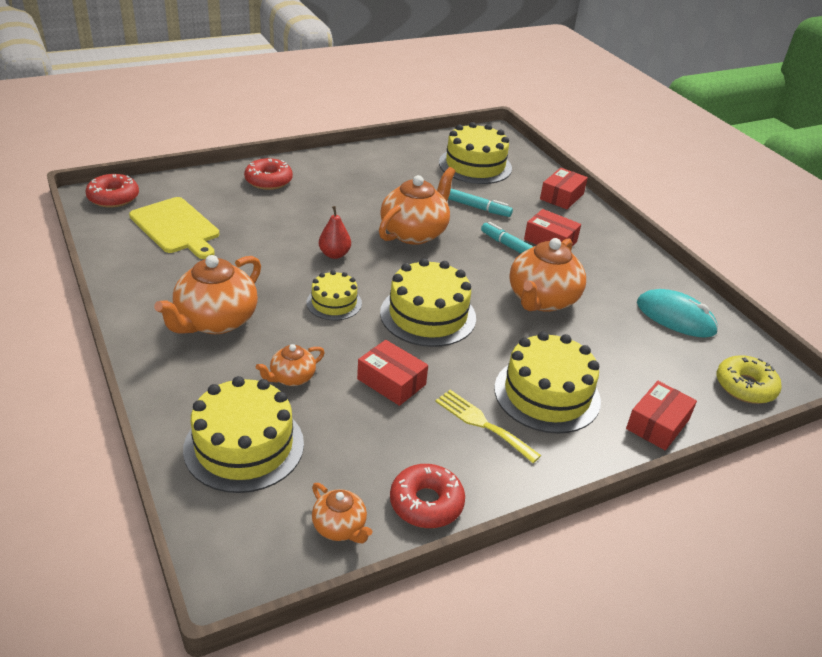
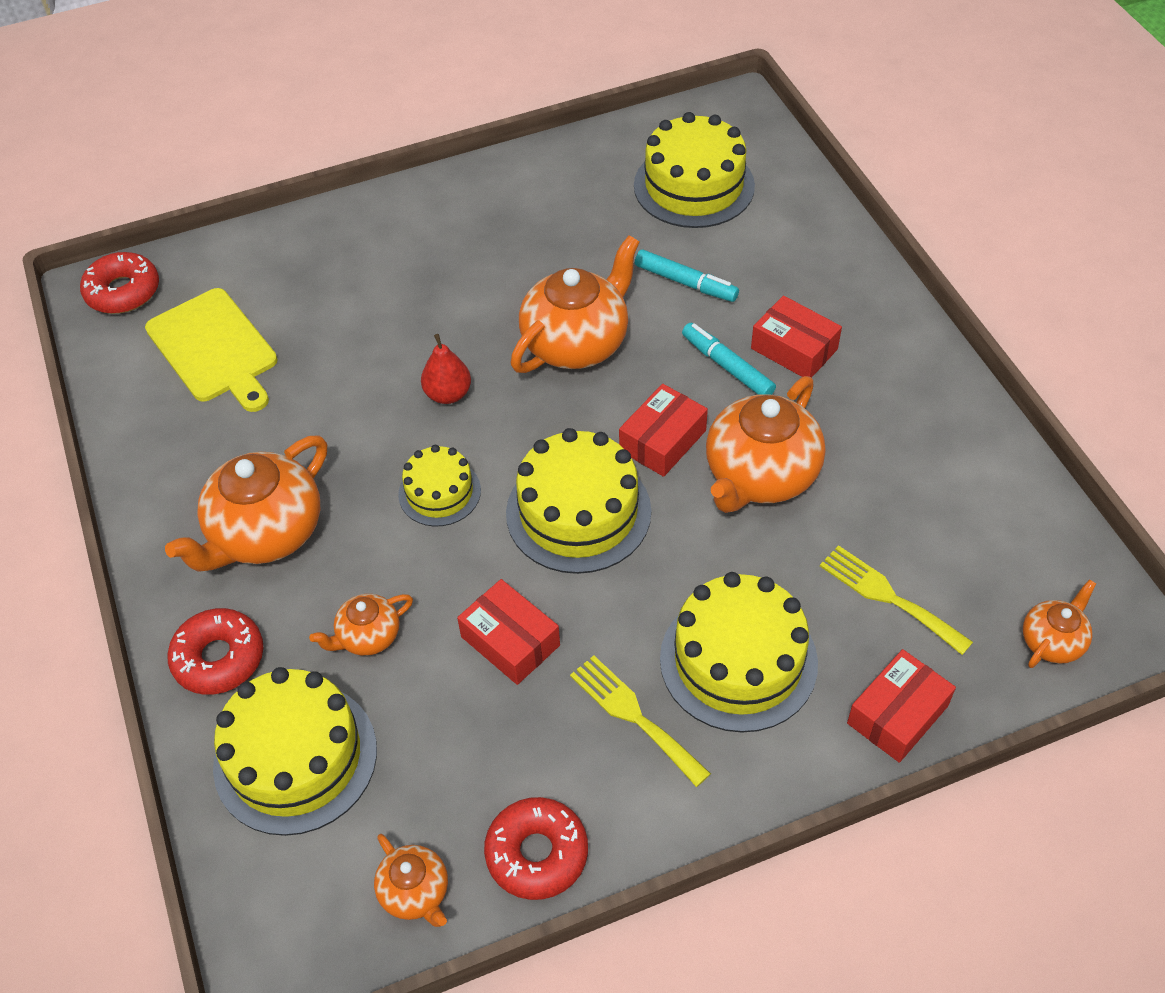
camera: 10 degrees right, 15 degrees up
(268, 180) = (357, 241): red donut -> red donut (219, 658)
(562, 196) = (829, 249): red box -> red box (662, 440)
(636, 362) = (888, 597): none -> yellow fork
(675, 317) = (970, 505): turquoise mouse -> none
(745, 386) = (1052, 641): yellow donut -> orange teapot

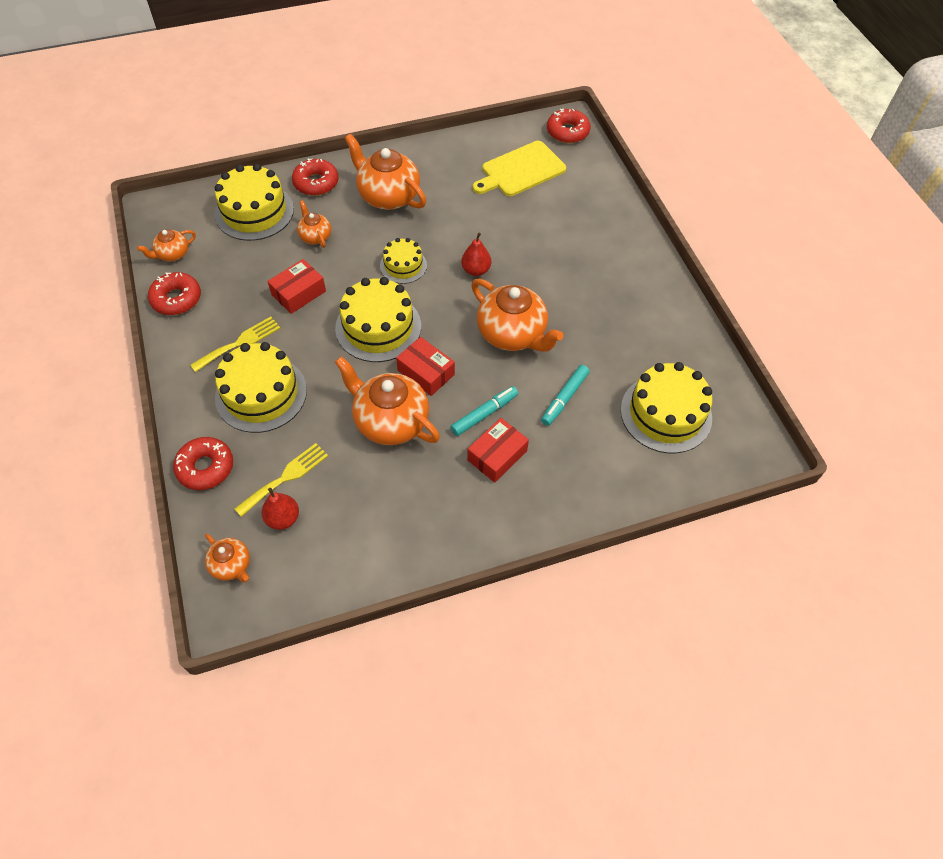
camera: 90 degrees right, 5 degrees up
(897, 714) = (205, 467): red box -> red donut
(958, 588) = (283, 518): none -> red pear

